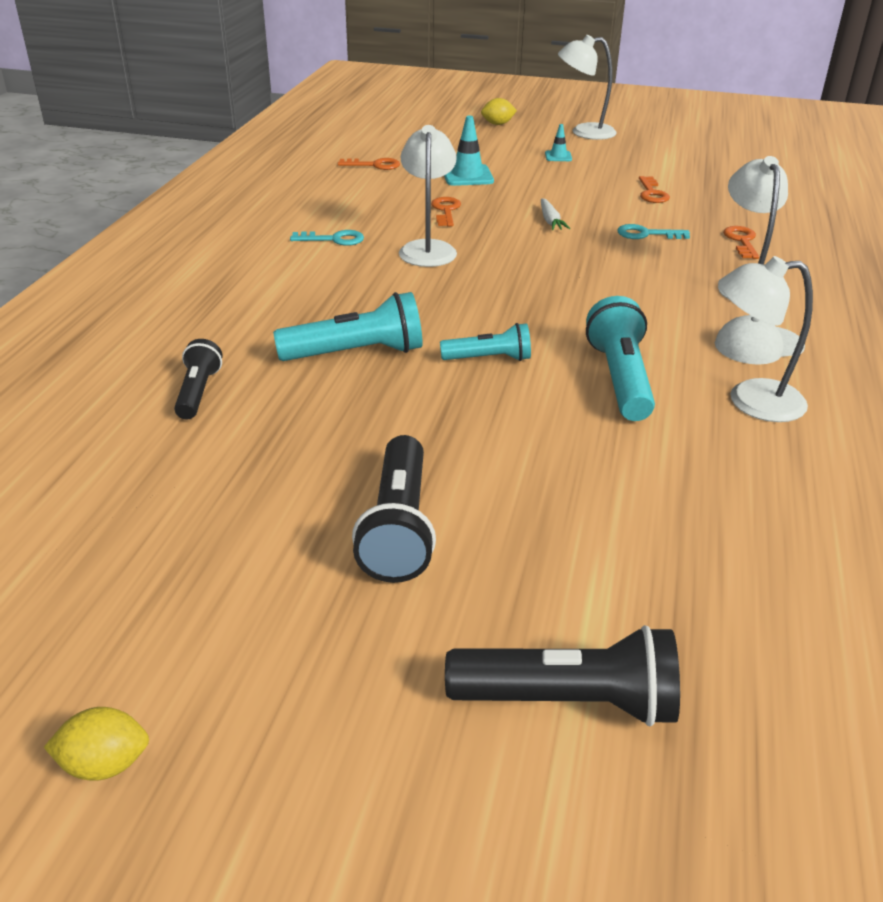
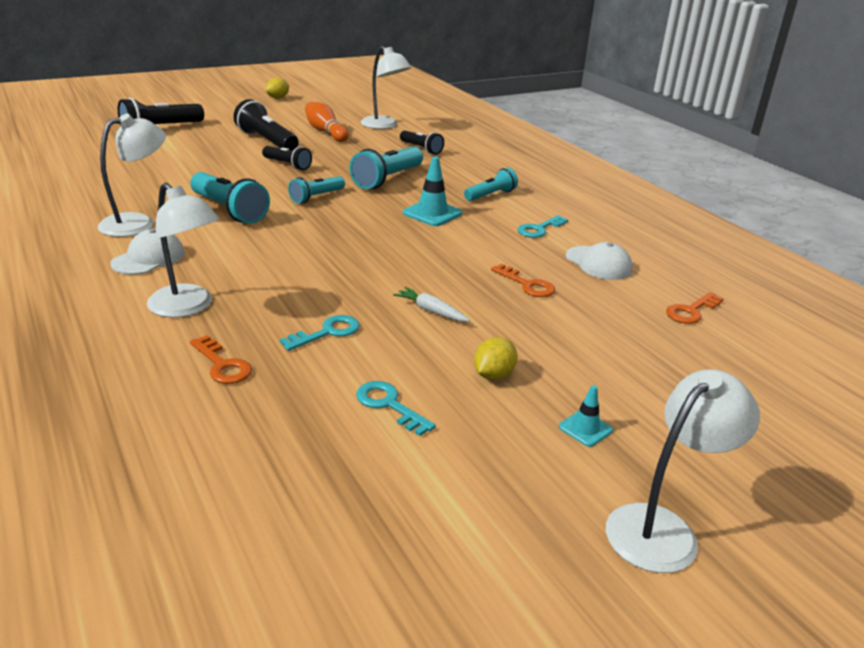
camera: 135 degrees right, 5 degrees down
(255, 512) = (325, 132): none -> orange bowling pin
(290, 286) = (490, 195): none -> turquoise flashlight
(357, 203) = (598, 263): none -> white cap
(428, 248) = (470, 246): white lamp -> white lamp (384, 125)
(446, 438) = (288, 165): none -> black flashlight
(467, 176) = (597, 337): turquoise traffic cone -> turquoise traffic cone (432, 213)
(497, 124) = (781, 472): yellow lemon -> yellow lemon (493, 375)
(652, 193) = (389, 405): orange key -> turquoise key

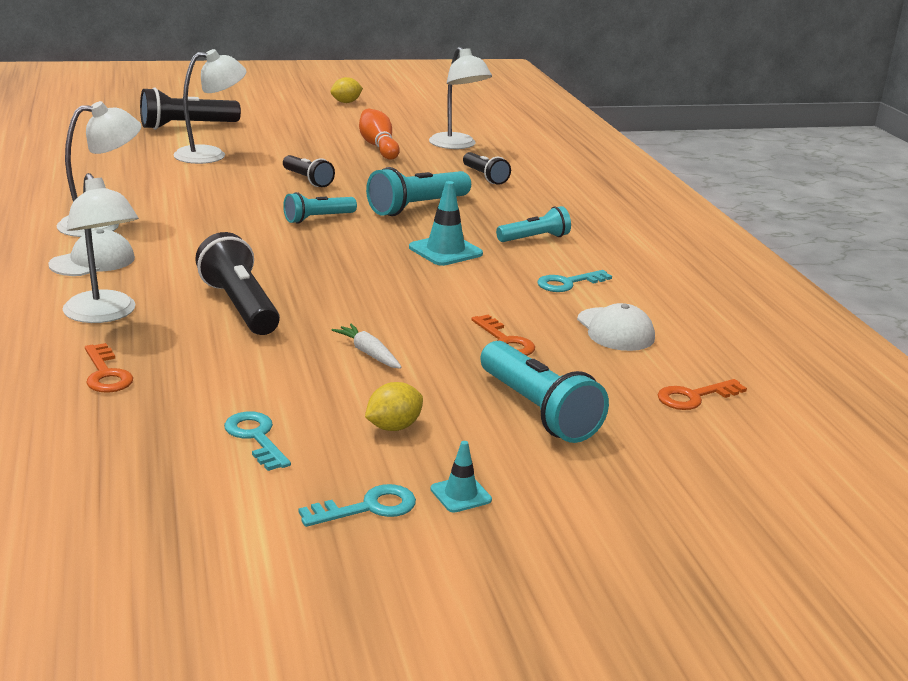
camera: 15 degrees right, 5 degrees down
(230, 210) = (210, 222): turquoise flashlight -> turquoise flashlight (538, 410)
(266, 141) = (300, 151): black flashlight -> black flashlight (239, 306)
(327, 332) = (236, 359): turquoise key -> turquoise key (368, 507)
(663, 528) = (475, 600): white lamp -> white lamp (211, 155)

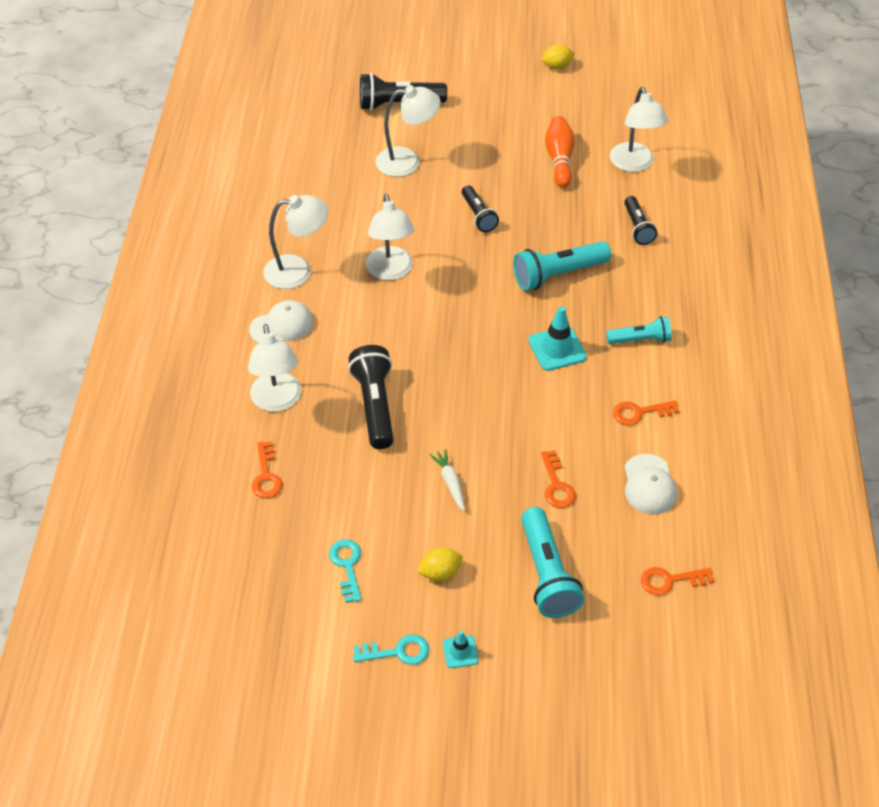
camera: 20 degrees right, 25 degrees up
(220, 218) = (390, 271): none -> white lamp
(318, 219) = (468, 283): turquoise flashlight -> none
(568, 283) = (640, 413): turquoise key -> orange key

